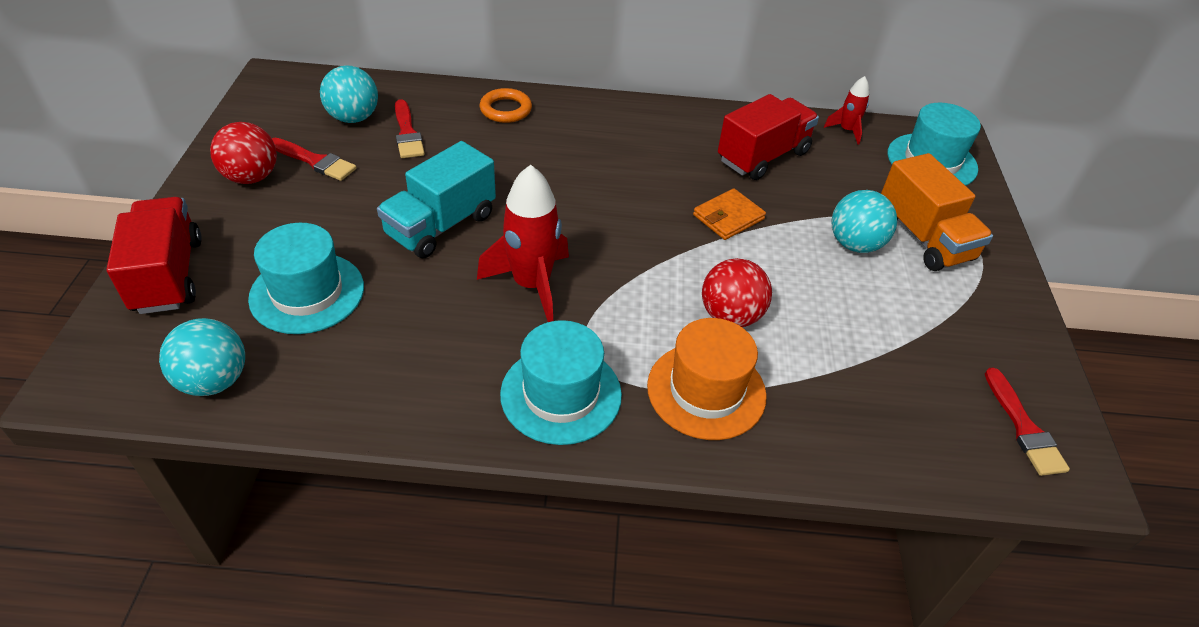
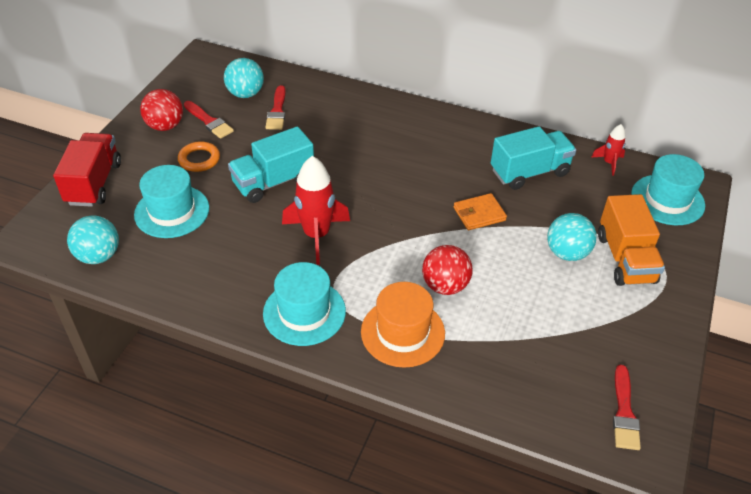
camera: 20 degrees right, 0 degrees up
(506, 109) = (353, 104): orange ring -> orange ring (199, 159)
(763, 156) = (529, 172): red truck -> turquoise truck

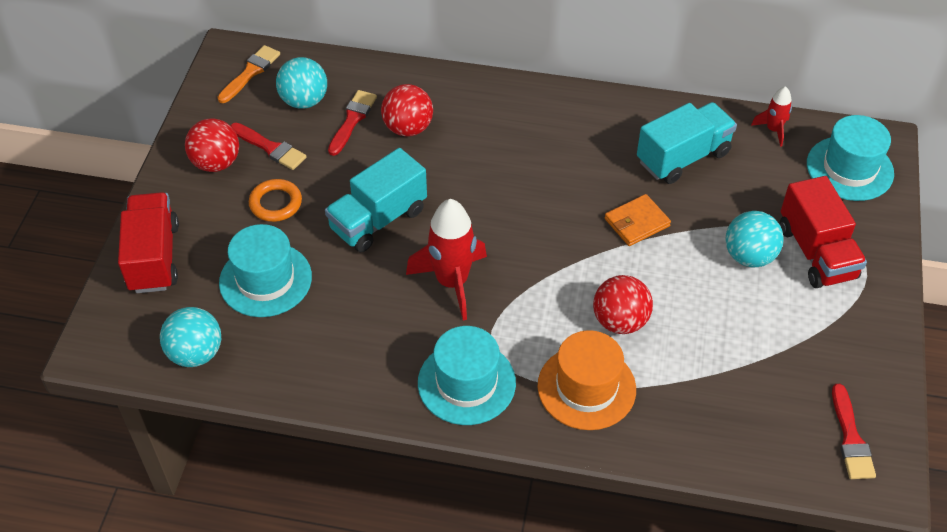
camera: 10 degrees left, 5 degrees up
(213, 70) = (250, 72): none -> orange brush
(277, 111) = (352, 120): red brush -> red brush turned 150 degrees counterclockwise
(317, 122) = (408, 128): none -> red ball
(625, 258) = (816, 252): orange truck -> red truck

